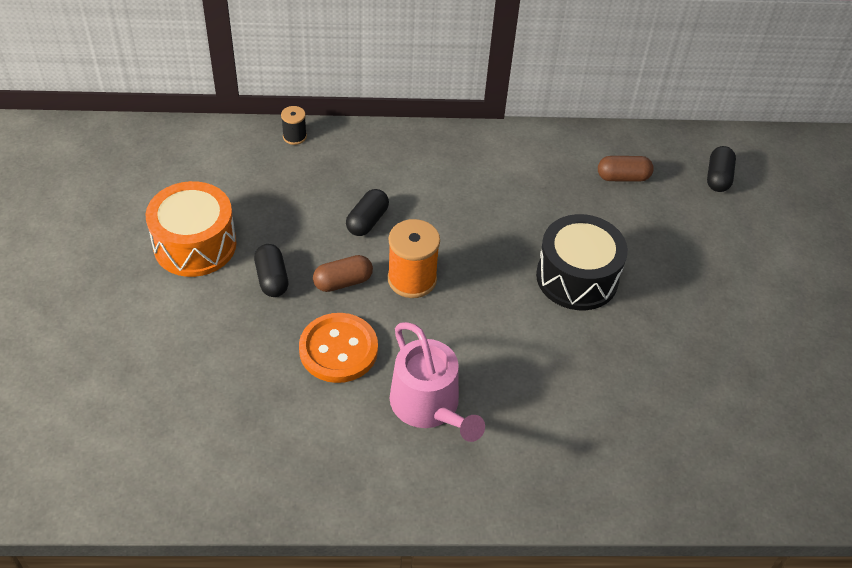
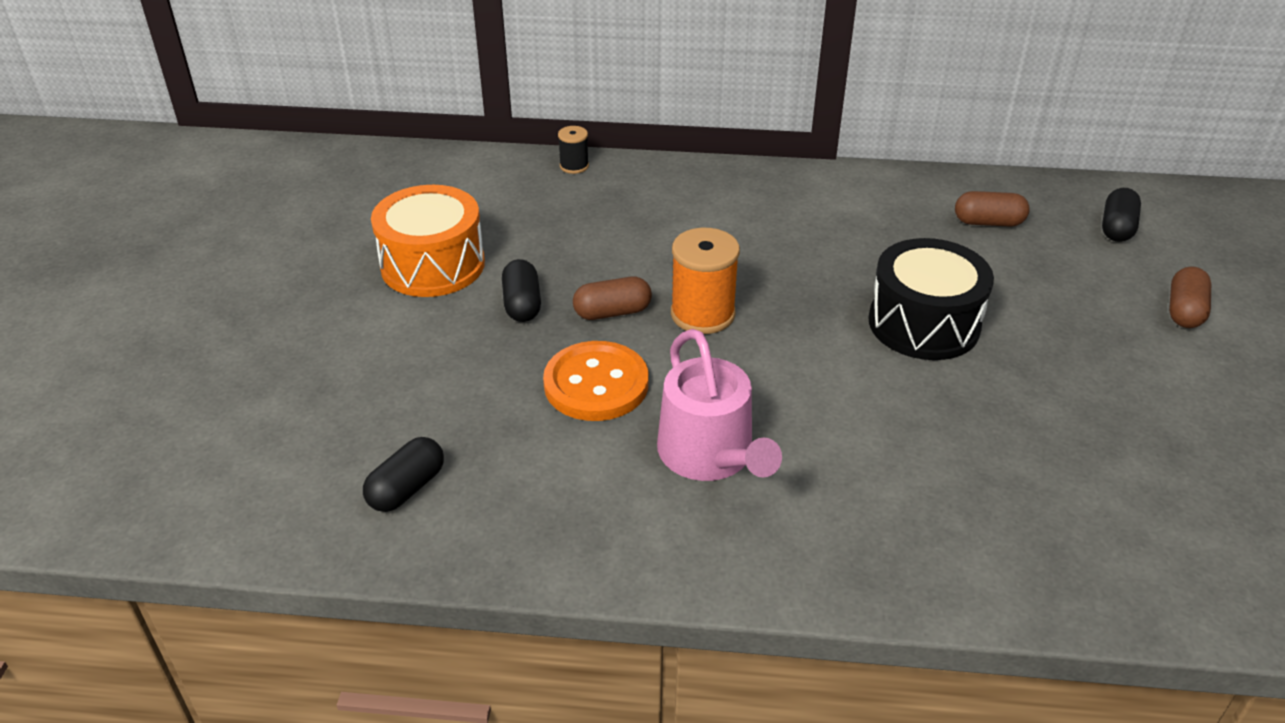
camera: 10 degrees right, 10 degrees down
(367, 221) = (652, 252): black capsule -> black capsule (407, 488)
(764, 253) = (1184, 311): none -> brown capsule

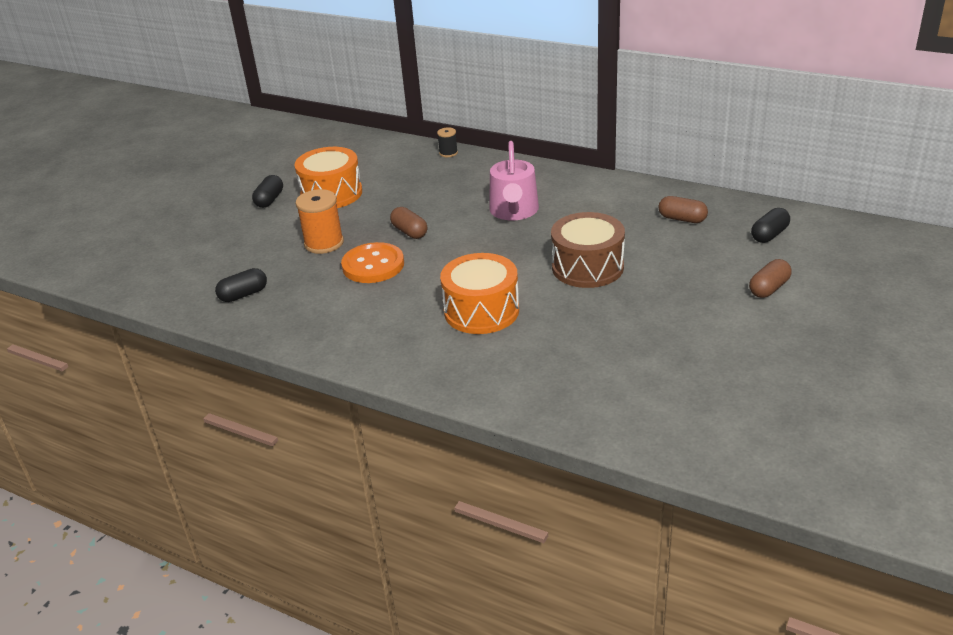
camera: 25 degrees right, 5 degrees down
(522, 304) = (364, 220): black capsule -> black capsule (269, 200)
(612, 312) = (410, 232): brown capsule -> brown capsule turned 45 degrees clockwise
(702, 314) = (459, 241): orange spool -> orange spool (324, 243)
(710, 455) = (406, 309): pink watering can -> pink watering can (514, 211)
(829, 432) = (481, 311): none -> orange drum
(924, 324) = (587, 267): black drum -> brown drum

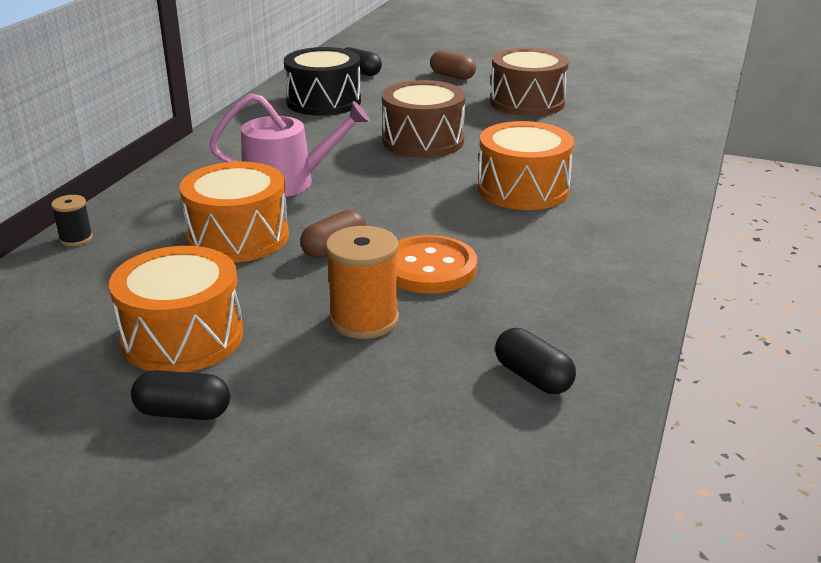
camera: 100 degrees left, 5 degrees down
(435, 200) = (238, 237): none -> orange drum
(682, 219) = (324, 102): brown capsule -> black drum
(689, 331) = (527, 102): none -> brown drum

